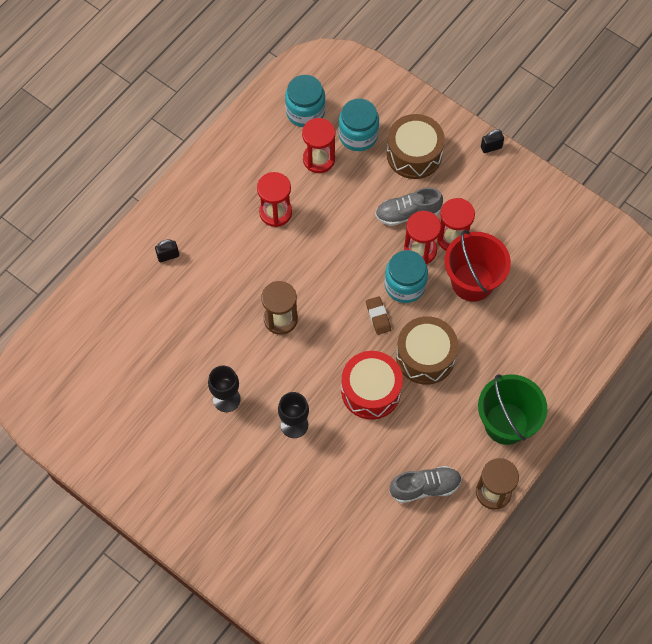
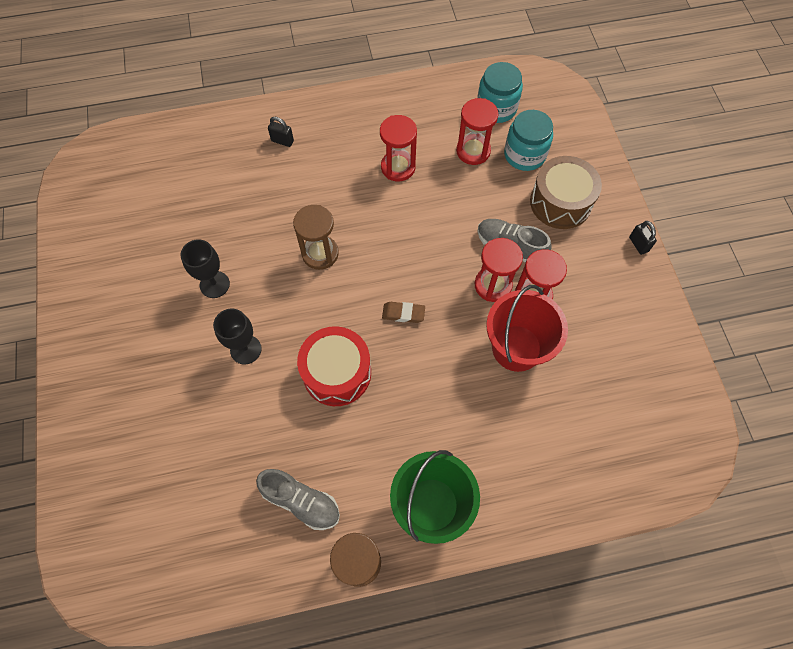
camera: 40 degrees right, 0 degrees up
(378, 316) = (403, 314): brown eraser -> brown eraser turned 75 degrees clockwise
(405, 285) = (452, 304): turquoise jar -> none
(425, 356) = (413, 381): brown drum -> none
(491, 147) = (638, 244): black padlock -> black padlock turned 45 degrees clockwise

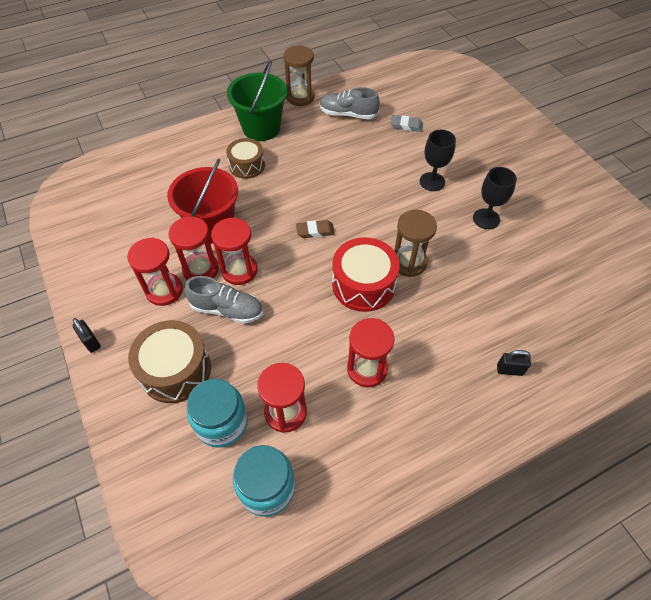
camera: 165 degrees right, 10 degrees down
(231, 455) = (406, 126): none -> grey eraser
(337, 373) = (354, 182): red drum -> red drum (363, 284)
(463, 434) = (247, 166): none -> brown drum
(570, 281) = (164, 290): none -> red hourglass

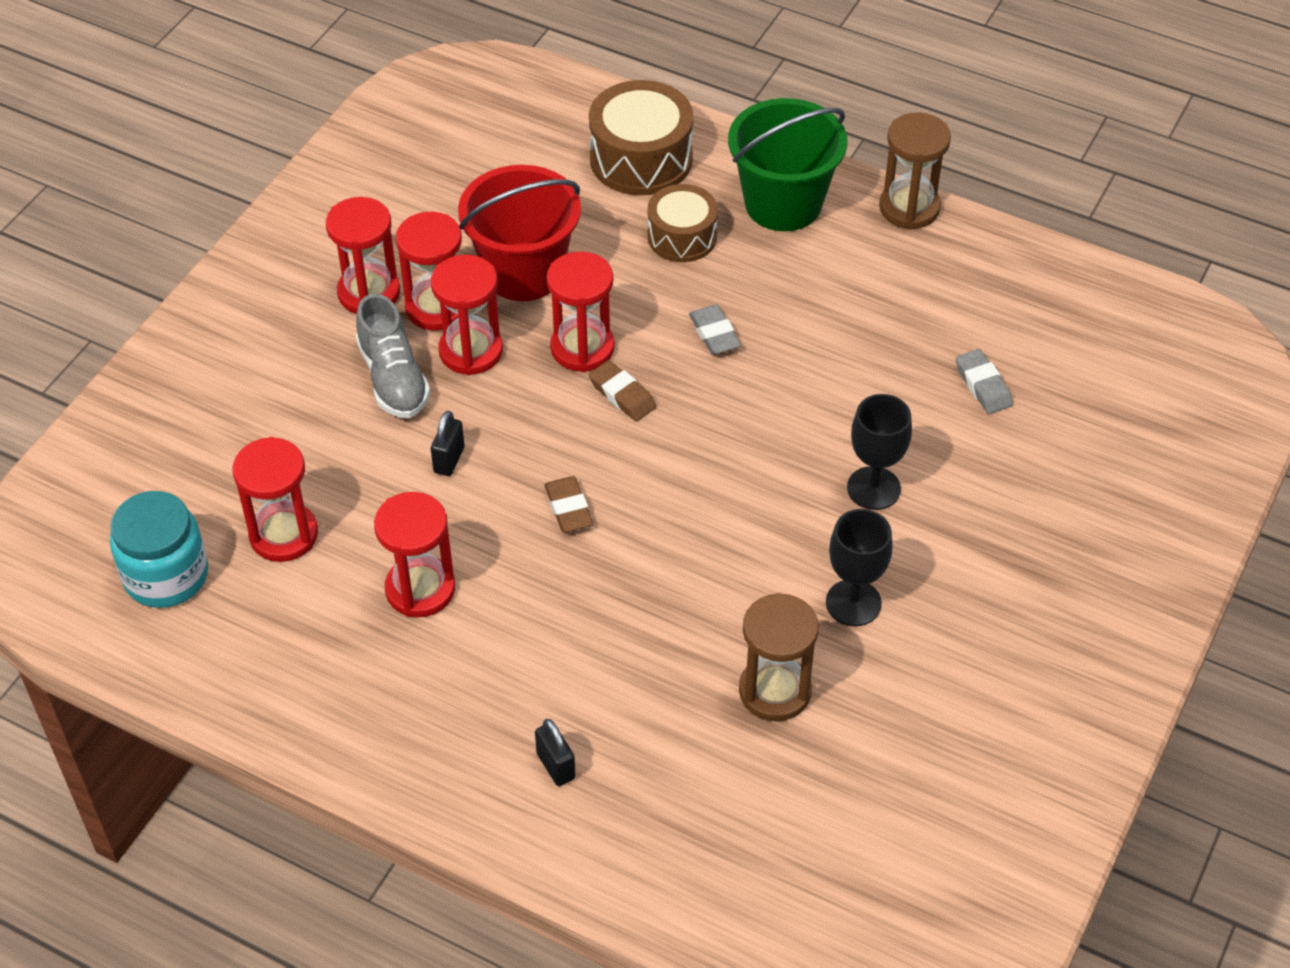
camera: 55 degrees right, 5 degrees down
(91, 342) = (232, 274): black padlock -> black padlock (449, 460)
(175, 370) = (258, 384): brown drum -> brown drum (641, 159)
(222, 423) = (219, 477): turquoise jar -> none
(276, 230) = (582, 348): none -> red hourglass
(309, 184) = (714, 334): none -> grey eraser
(348, 114) = (930, 292): grey shoe -> none
(363, 284) = (568, 508): red drum -> brown eraser
(409, 262) = (661, 543): brown hourglass -> brown hourglass (775, 691)

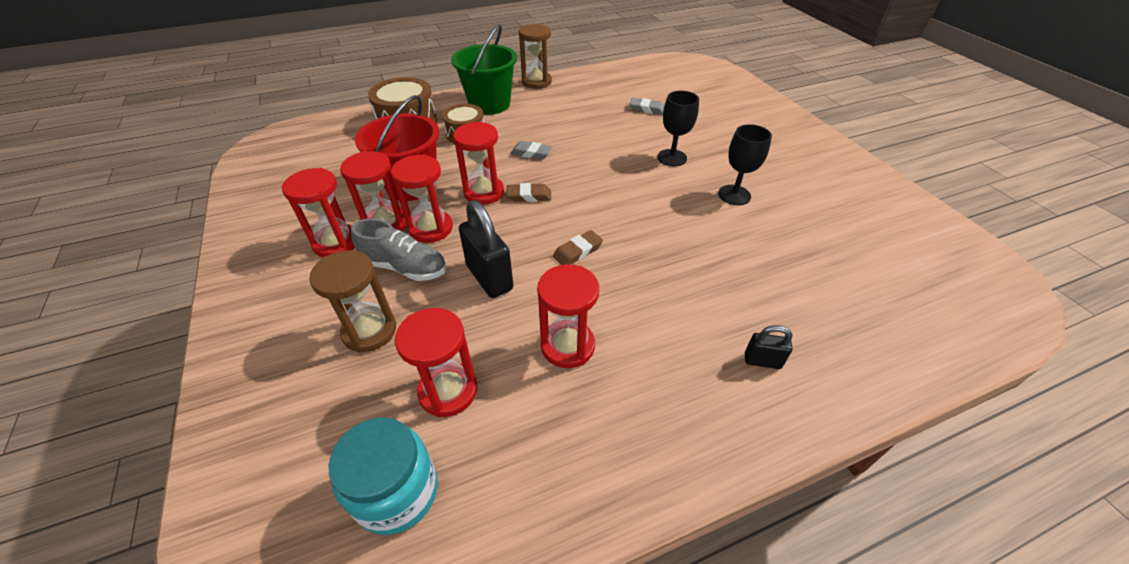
camera: 50 degrees left, 5 degrees down
(449, 460) = (489, 278): black padlock -> black padlock, size x1.90
(568, 508) = (577, 251): brown eraser -> brown eraser turned 60 degrees counterclockwise
(775, 691) = (770, 246): brown hourglass -> brown hourglass (369, 331)

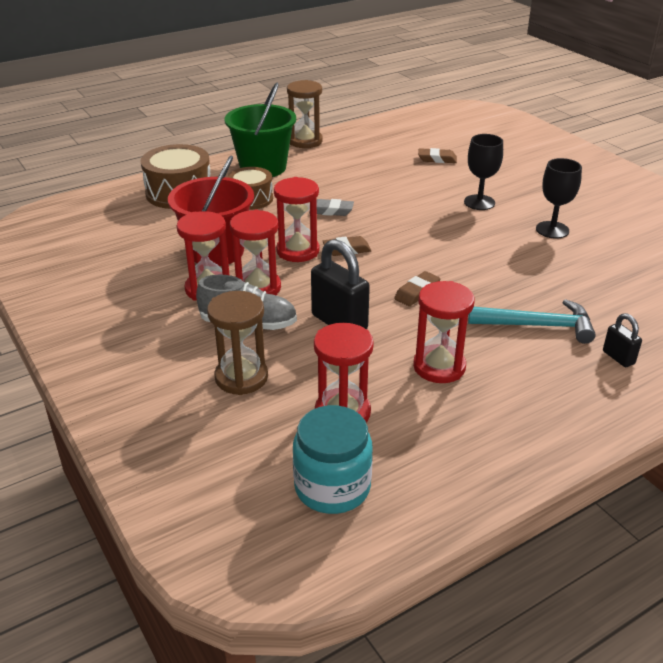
camera: 10 degrees left, 10 degrees down
(336, 243) = (164, 310): red hourglass -> none
(647, 109) = (437, 159): grey eraser -> brown eraser
(686, 307) = (538, 326): none -> turquoise hammer
(762, 361) = (618, 357): black padlock -> black padlock turned 60 degrees clockwise

